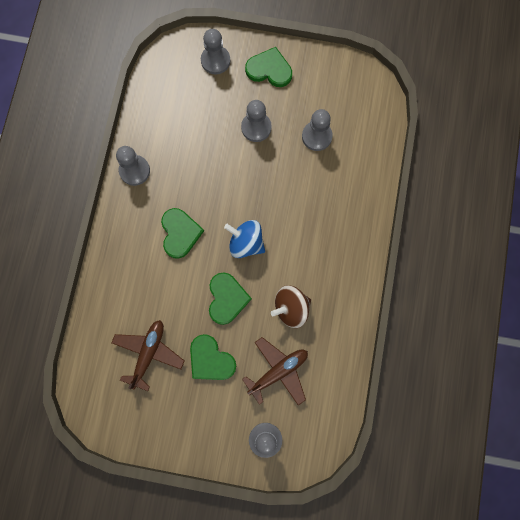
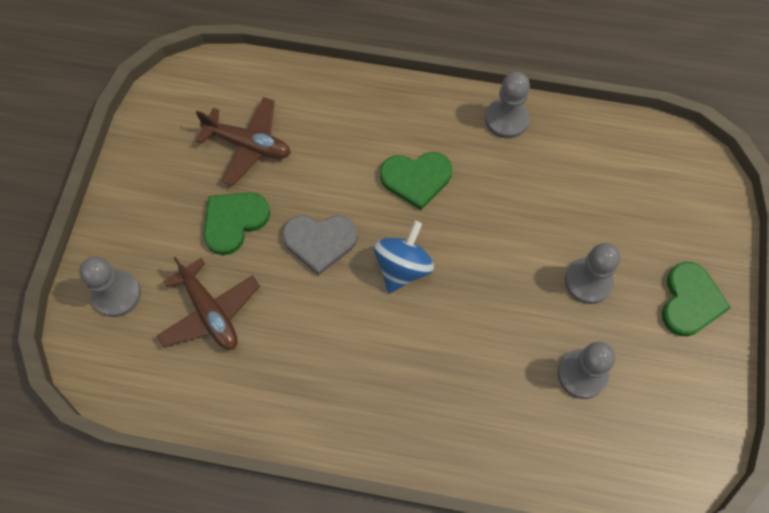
camera: 90 degrees right, 10 degrees down
(215, 61) = (693, 222): grey pawn -> none
(227, 299) = (320, 242): green heart -> grey heart
(291, 308) = (302, 331): brown spinning top -> none

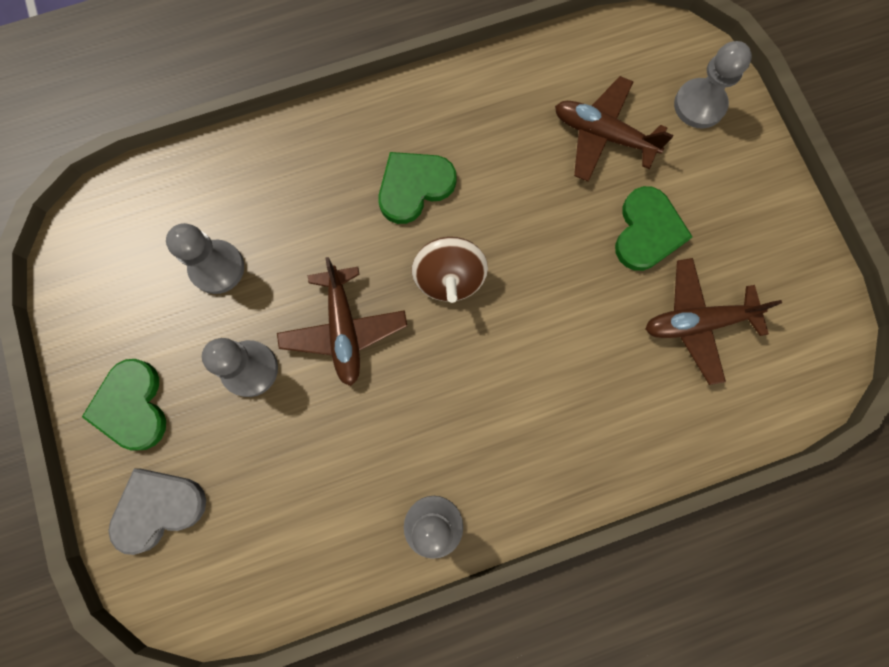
camera: 150 degrees right, 10 degrees up
(320, 242) = (548, 258): grey heart -> grey heart (158, 508)
(402, 267) = (449, 278): blue spinning top -> brown spinning top
(416, 179) = (493, 386): green heart -> green heart (414, 187)
(503, 272) = (344, 329): none -> brown plane

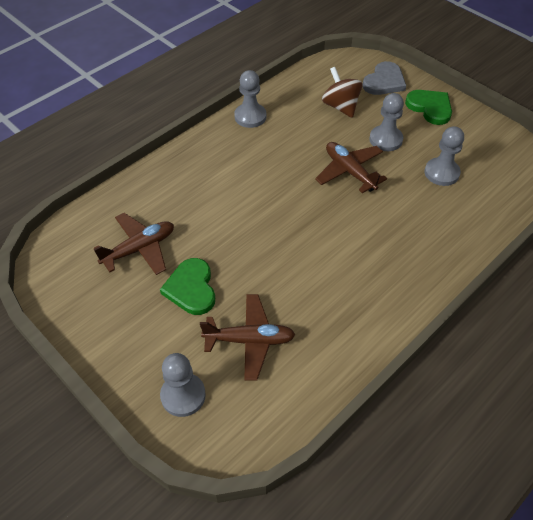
camera: 155 degrees right, 25 degrees down
(414, 187) = (361, 255): green heart -> none
(449, 278) = (306, 216): brown spinning top -> brown spinning top (340, 106)

